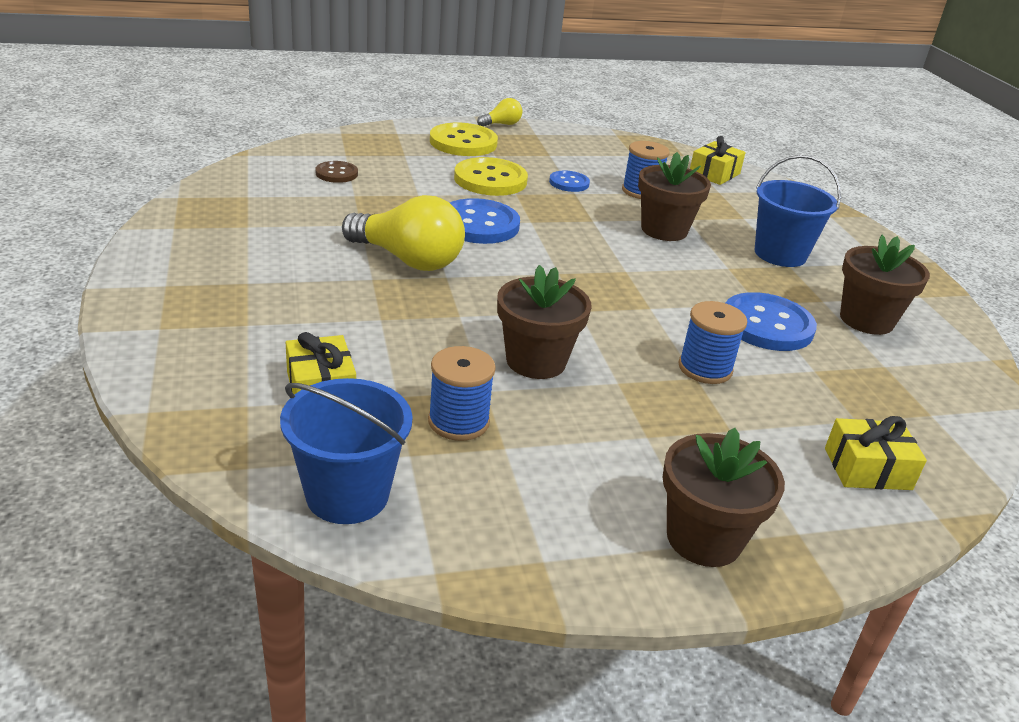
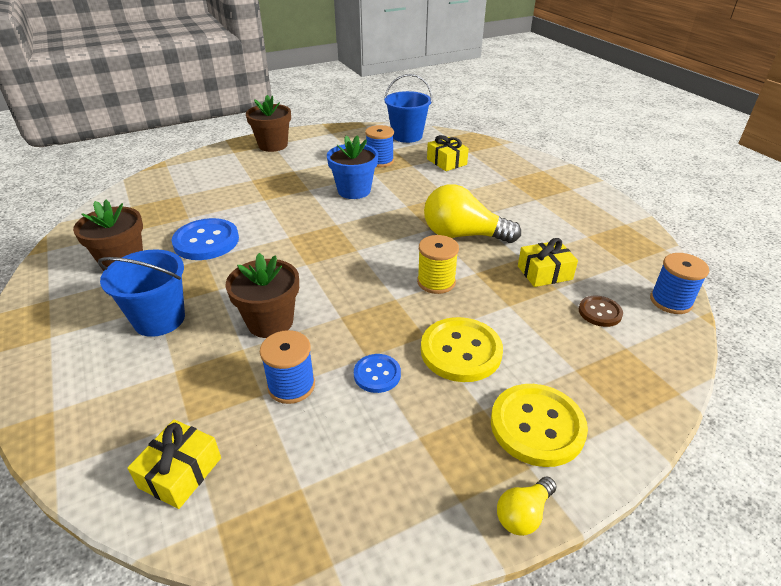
camera: 170 degrees right, 5 degrees up
(479, 224) = (436, 282): blue button -> yellow spool
(536, 361) = (354, 190): brown flower pot -> blue flower pot
(705, 368) = (258, 205): blue spool -> blue spool (670, 301)
(867, 469) = (188, 176): yellow gift -> yellow gift (544, 273)

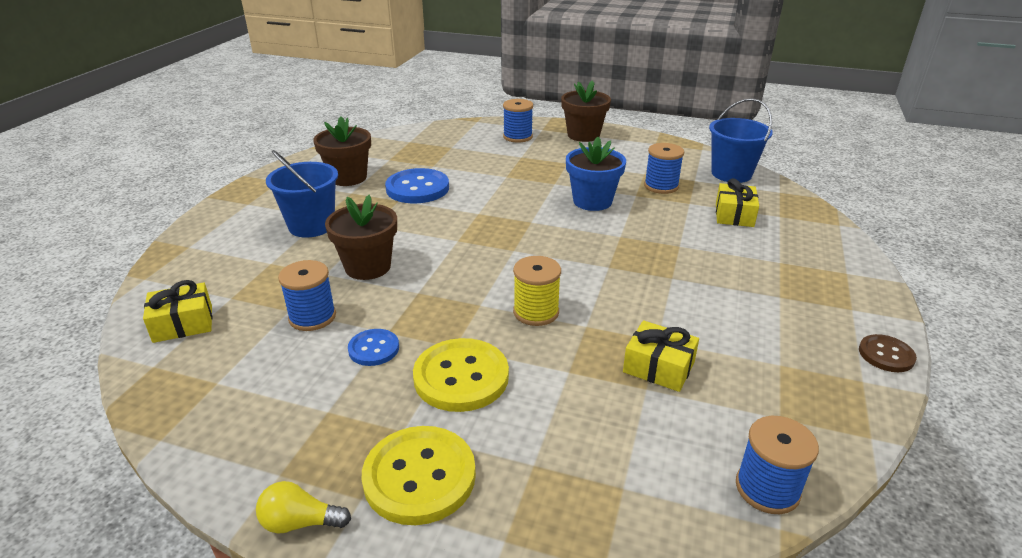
camera: 45 degrees right, 5 degrees down
(223, 165) = (517, 137): none -> blue spool
(463, 235) = (631, 288): yellow light bulb -> none
(600, 312) = (653, 439): brown button -> brown button (886, 355)

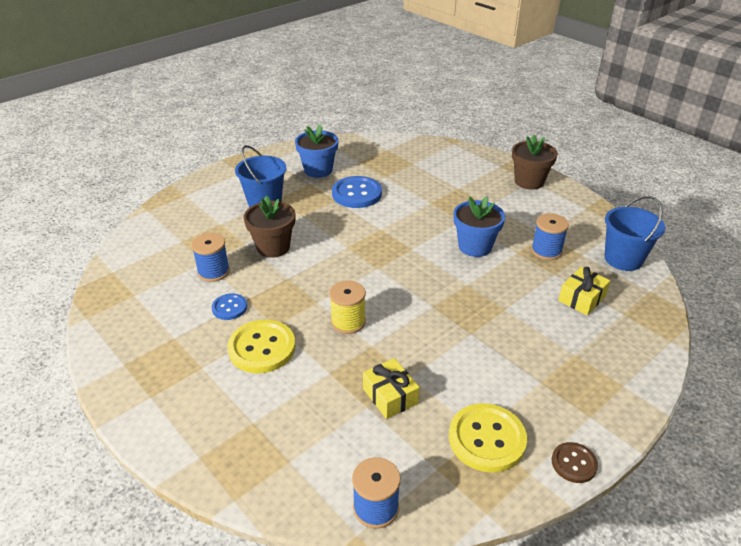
camera: 30 degrees right, 5 degrees up
(183, 324) = (145, 249): yellow gift -> none
(300, 522) = (113, 395): yellow light bulb -> none
(348, 178) = (318, 170): brown flower pot -> blue flower pot
(419, 476) = (188, 399): yellow button -> yellow button (487, 439)
(517, 137) = (472, 168): blue spool -> none

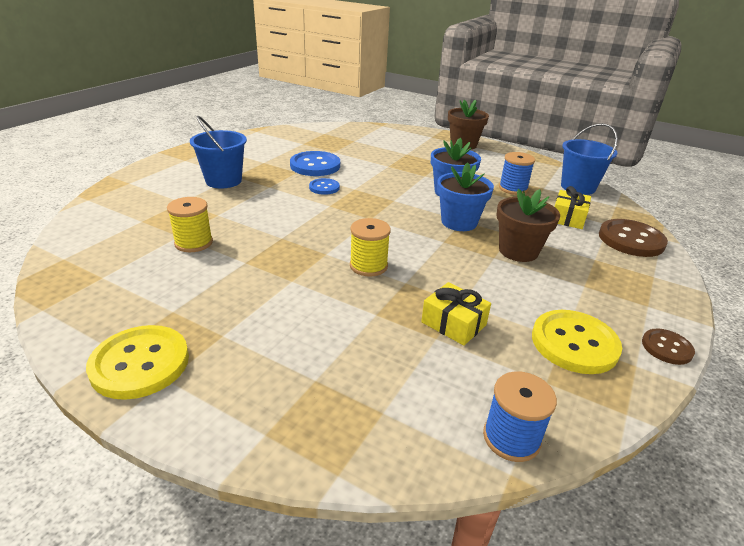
camera: 20 degrees left, 5 degrees down
(213, 272) = (194, 243): blue spool -> yellow spool
(229, 308) = (228, 272): blue button -> blue button (324, 187)
(262, 348) = (287, 304): yellow button -> yellow button (140, 363)
(273, 247) = (252, 214): brown flower pot -> brown flower pot (518, 251)
(318, 170) = (266, 152): blue flower pot -> blue flower pot (459, 222)
(633, 338) = (631, 240): none -> brown button

